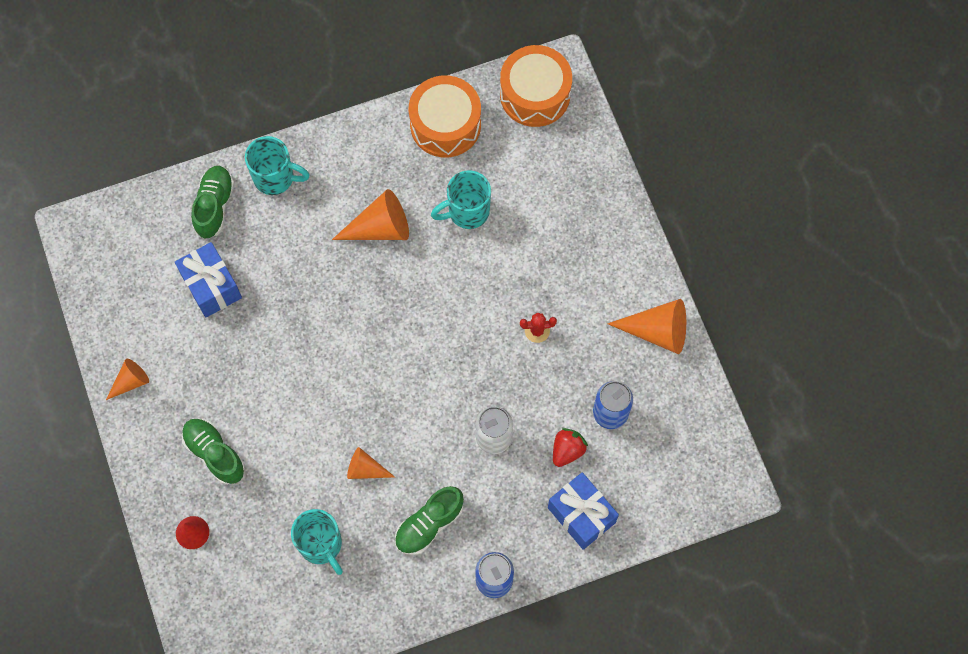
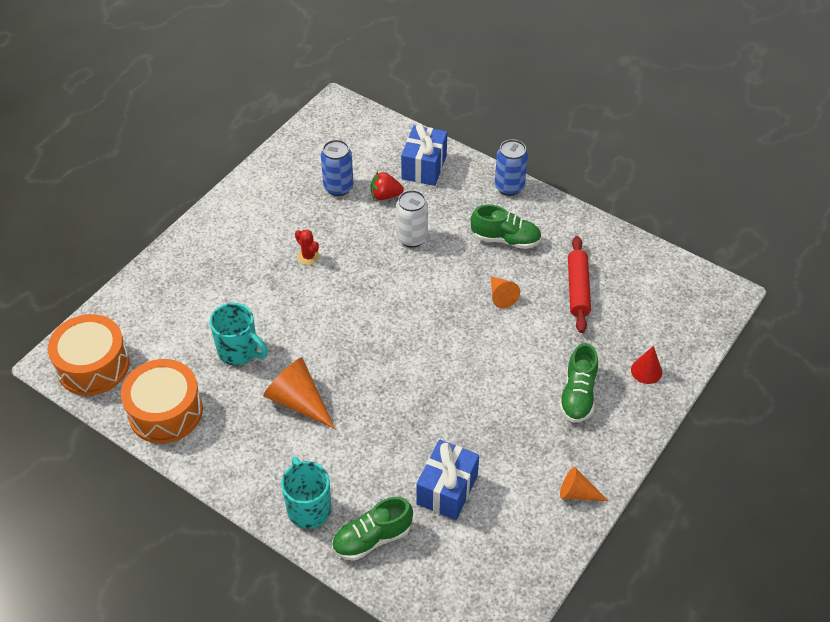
camera: 125 degrees left, 20 degrees down
(321, 545) = (578, 289): turquoise mug -> red rolling pin
(657, 331) = (254, 192): orange cone -> none

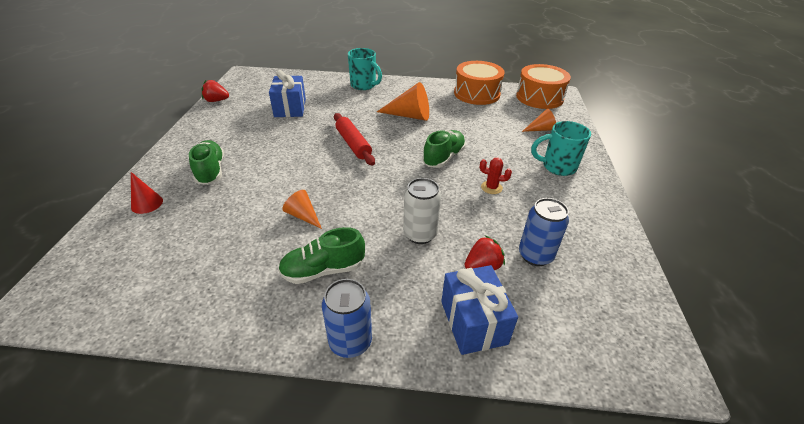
camera: 150 degrees right, 10 degrees down
(239, 351) = (470, 124): turquoise mug -> turquoise mug (557, 167)
(372, 538) = (322, 85): green shoe -> green shoe (443, 157)
(549, 560) = (216, 101): none -> red strawberry
(577, 493) = (202, 126): orange cone -> orange cone (541, 129)
(578, 289) = (225, 248): red rolling pin -> red rolling pin (353, 144)

